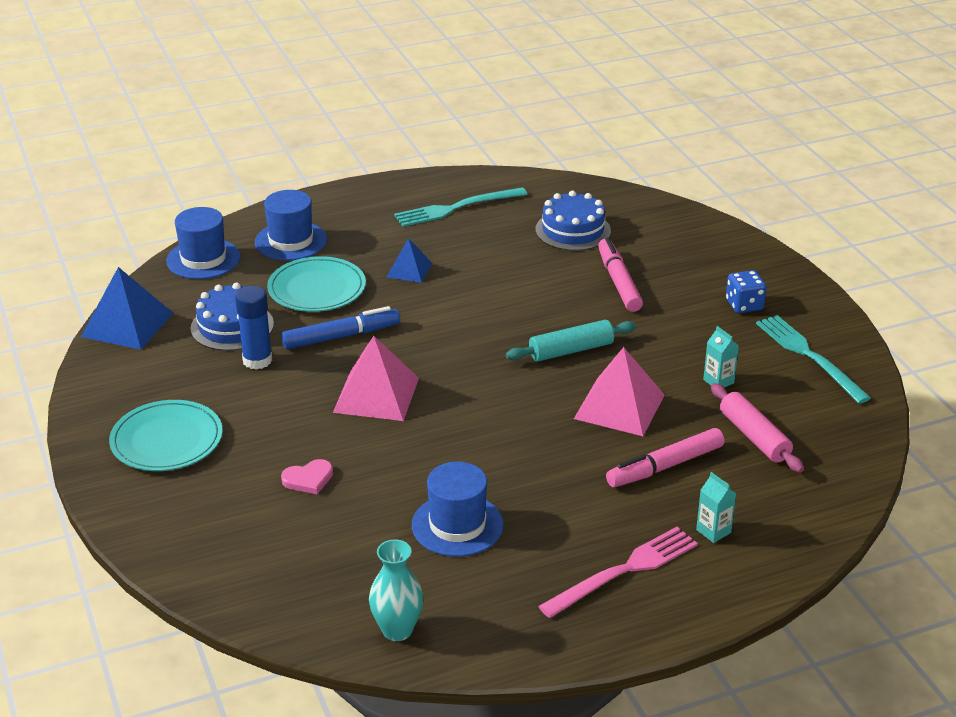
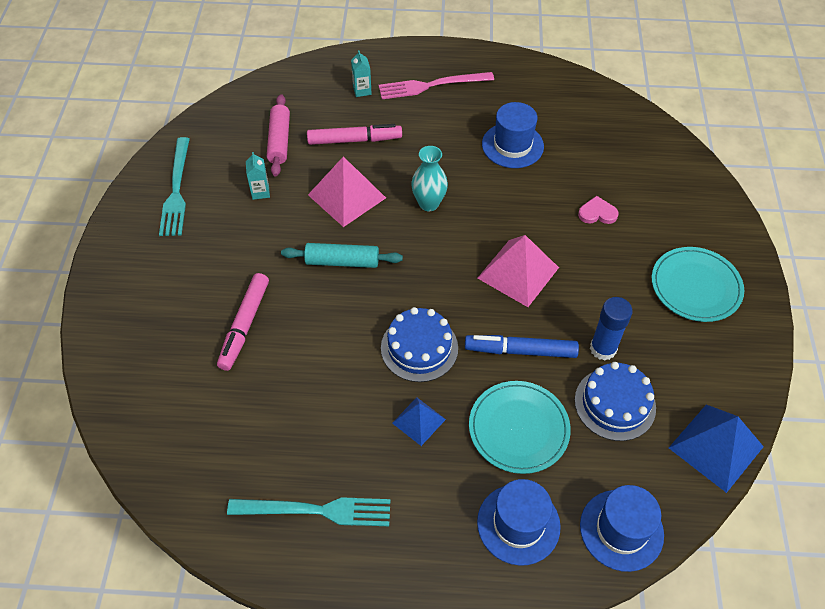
camera: 155 degrees left, 20 degrees up
(397, 630) = (579, 95): turquoise vase -> turquoise vase (429, 203)
(573, 230) = (228, 418): blue cake -> blue cake (419, 348)
(744, 305) = (170, 257): blue dice -> none

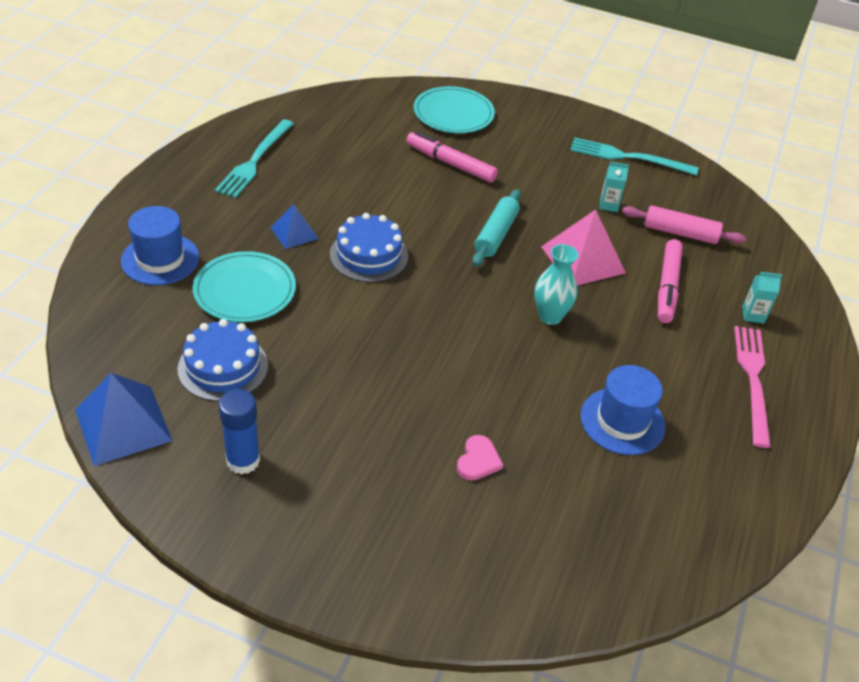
camera: 105 degrees right, 10 degrees down
(518, 272) = (422, 354): pink pyramid -> none
(520, 351) = (325, 321): blue marker -> none
(603, 348) = (289, 384): blue glue stick -> blue glue stick (243, 460)
(621, 530) = (104, 319): blue hat -> none
(695, 286) = (321, 509): turquoise plate -> turquoise plate (453, 113)

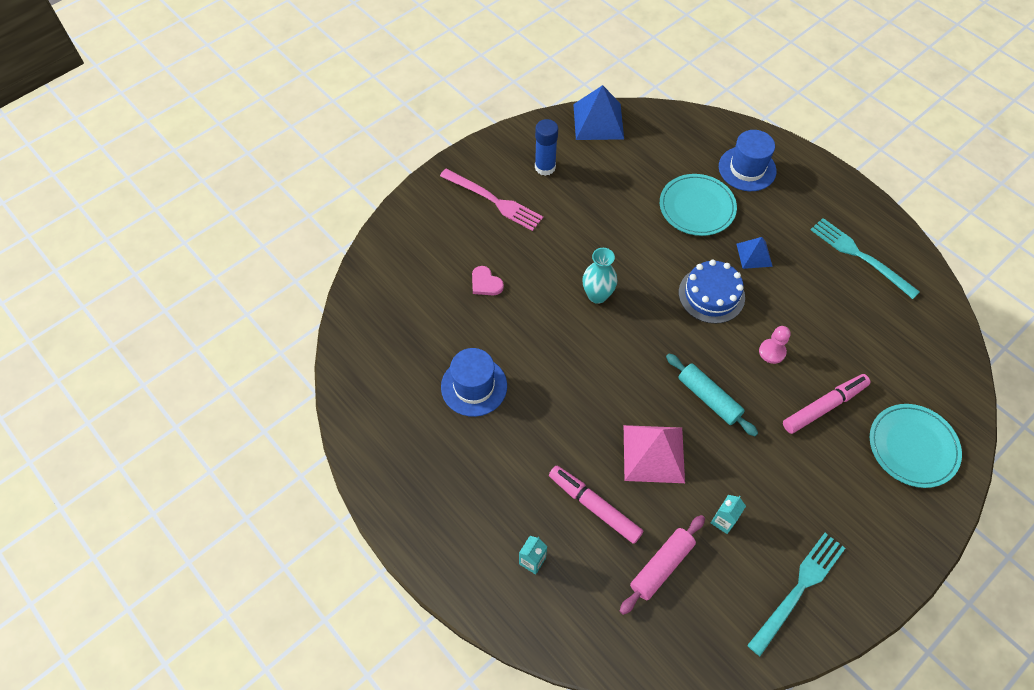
camera: 120 degrees right, 15 degrees up
(223, 367) = (626, 177): blue cake -> none
(412, 202) = (772, 352): none -> pink pawn
(550, 316) = (596, 391): turquoise vase -> turquoise vase (597, 295)
(753, 380) = (466, 508): pink fork -> pink fork (493, 201)

